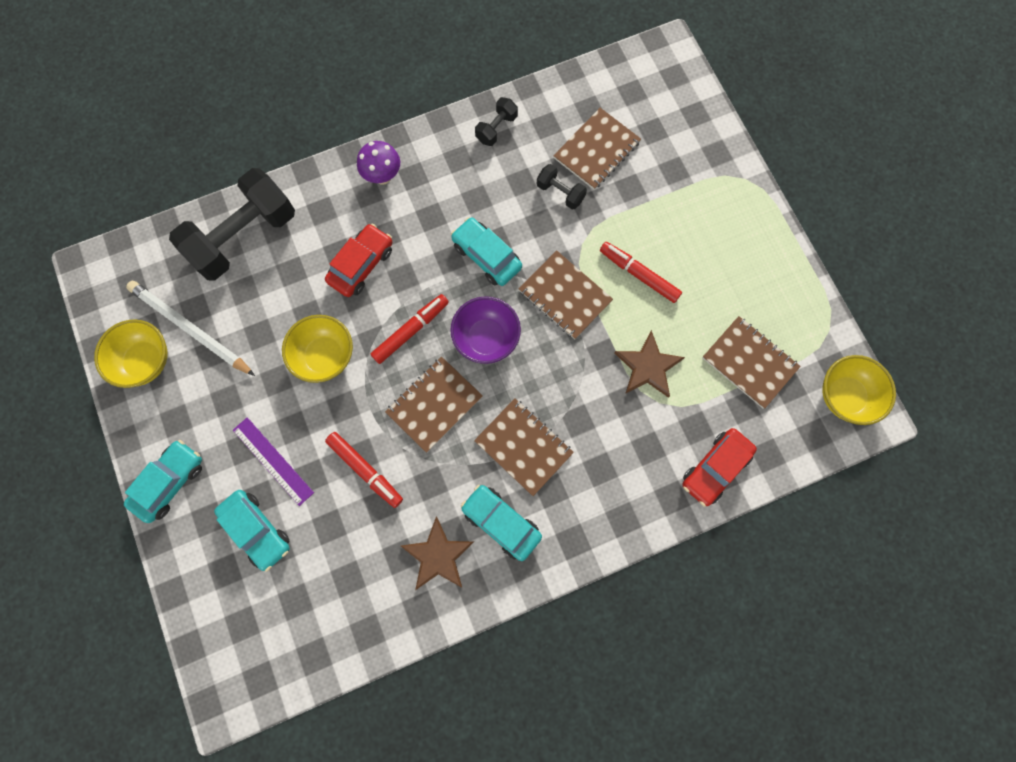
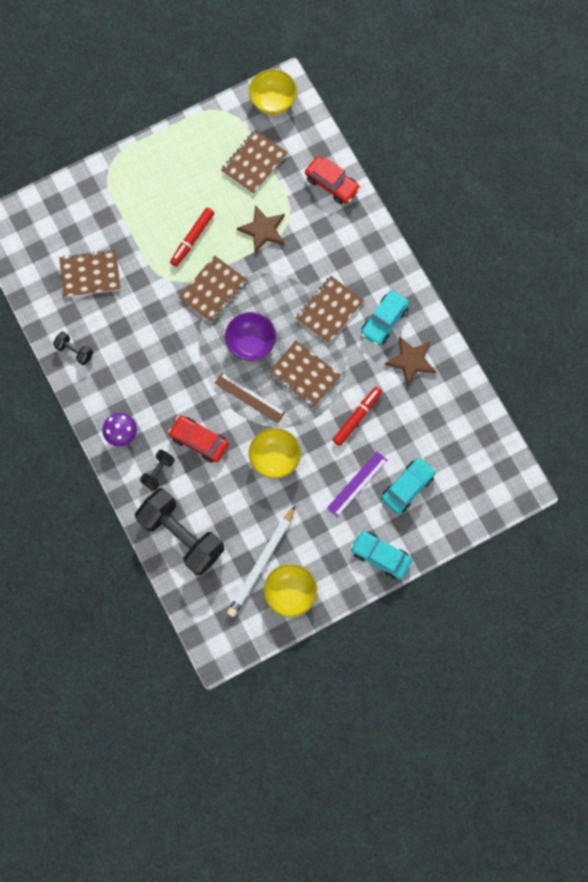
camera: 95 degrees left, 0 degrees up
(411, 331) = (249, 397): red marker -> brown ruler
(486, 256) = (185, 349): turquoise car -> none
(560, 193) = (128, 299): black dumbbell -> black dumbbell (158, 472)
(596, 150) = (90, 274): brown notebook -> brown notebook turned 45 degrees counterclockwise

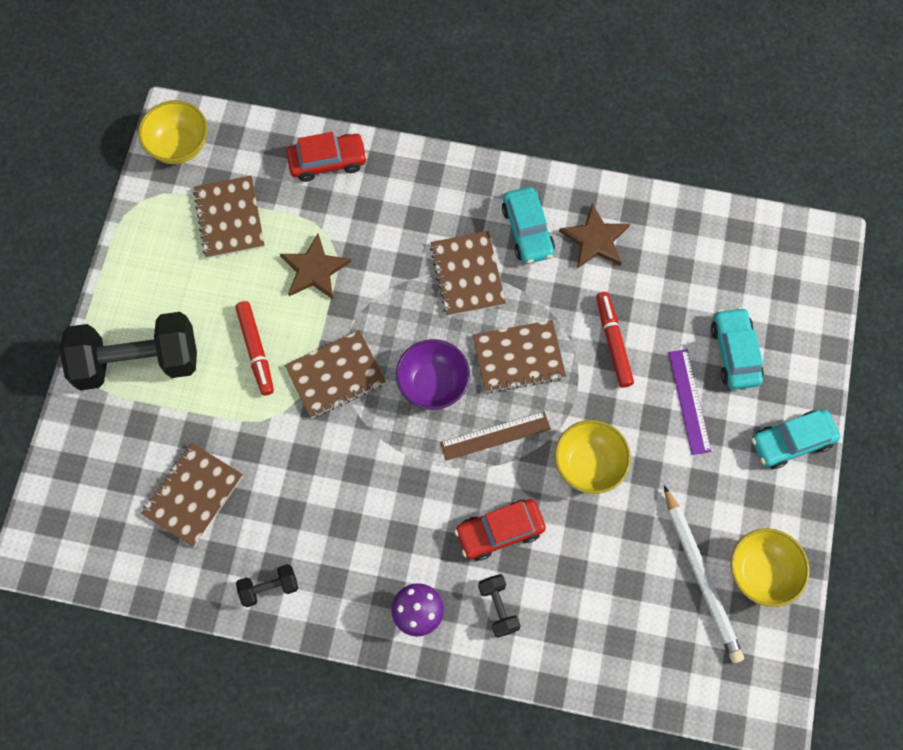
camera: 50 degrees left, 5 degrees down
(181, 535) = (597, 641): black dumbbell -> black dumbbell (138, 361)
(213, 290) = (335, 375): brown notebook -> brown notebook turned 75 degrees clockwise

